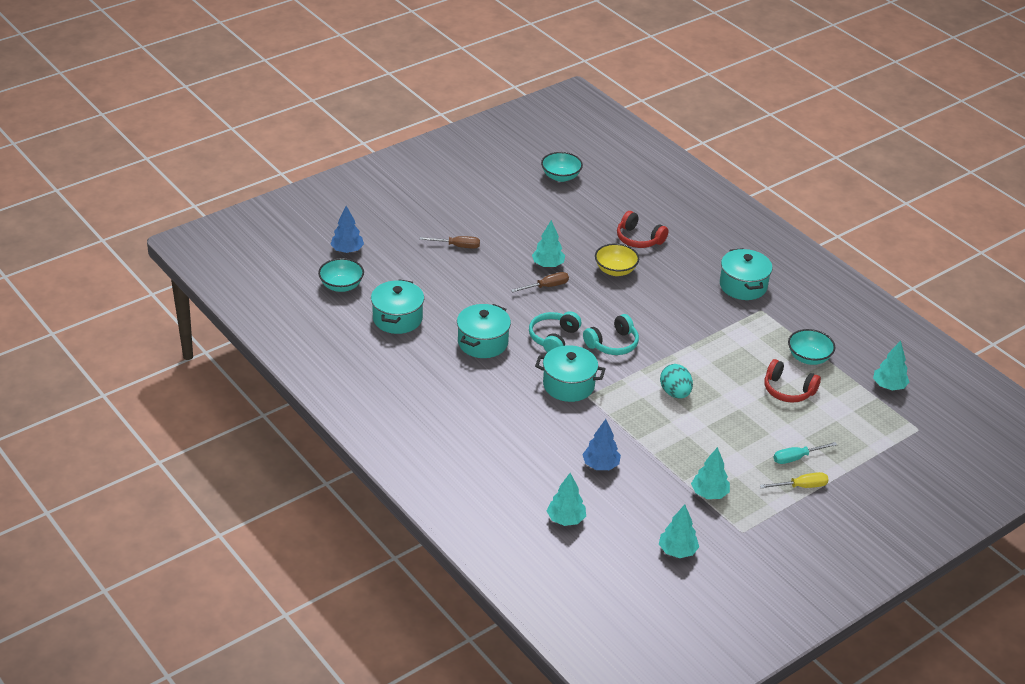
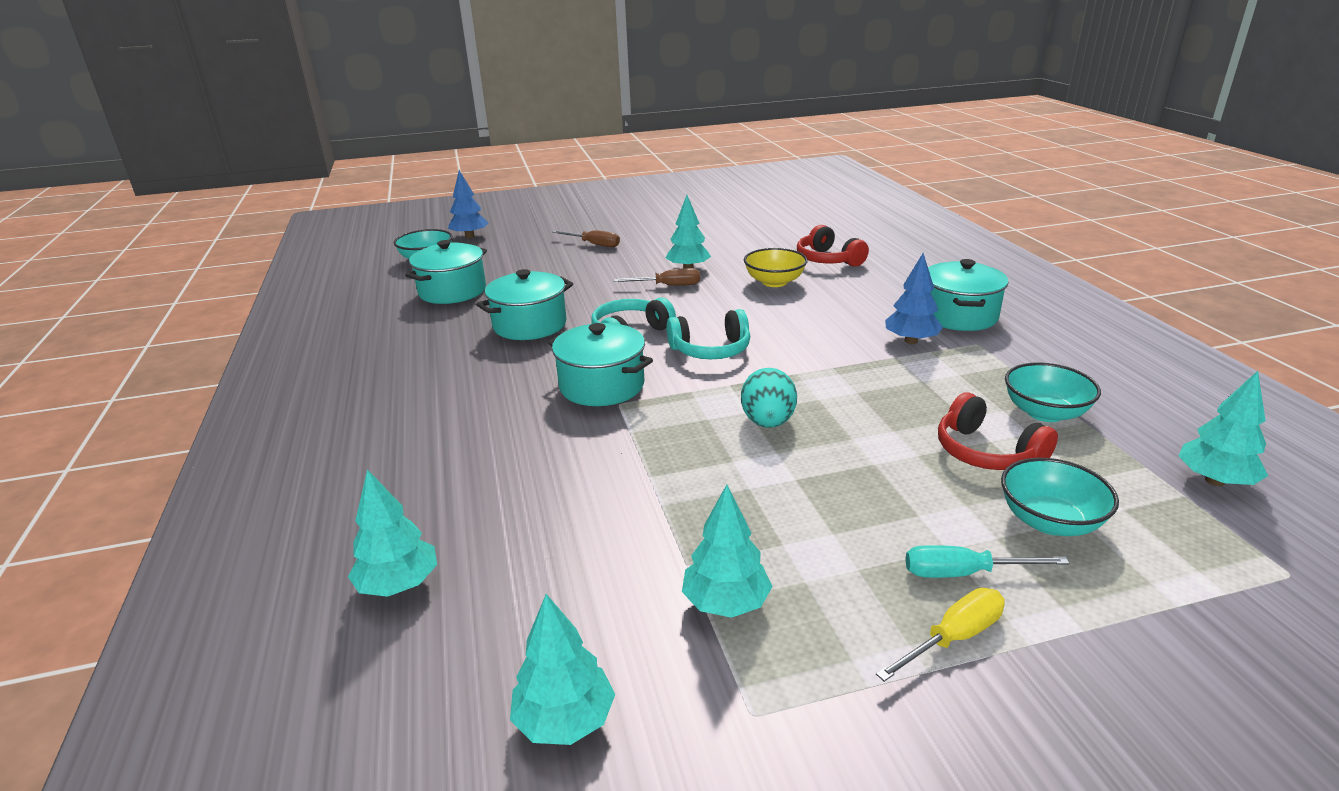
camera: 25 degrees right, 10 degrees down
(561, 177) = (767, 209): turquoise bowl -> turquoise bowl (1050, 521)
(600, 465) = (551, 504): blue tree -> blue tree (911, 341)
(801, 486) = (953, 638): yellow screwdriver -> yellow screwdriver turned 45 degrees counterclockwise

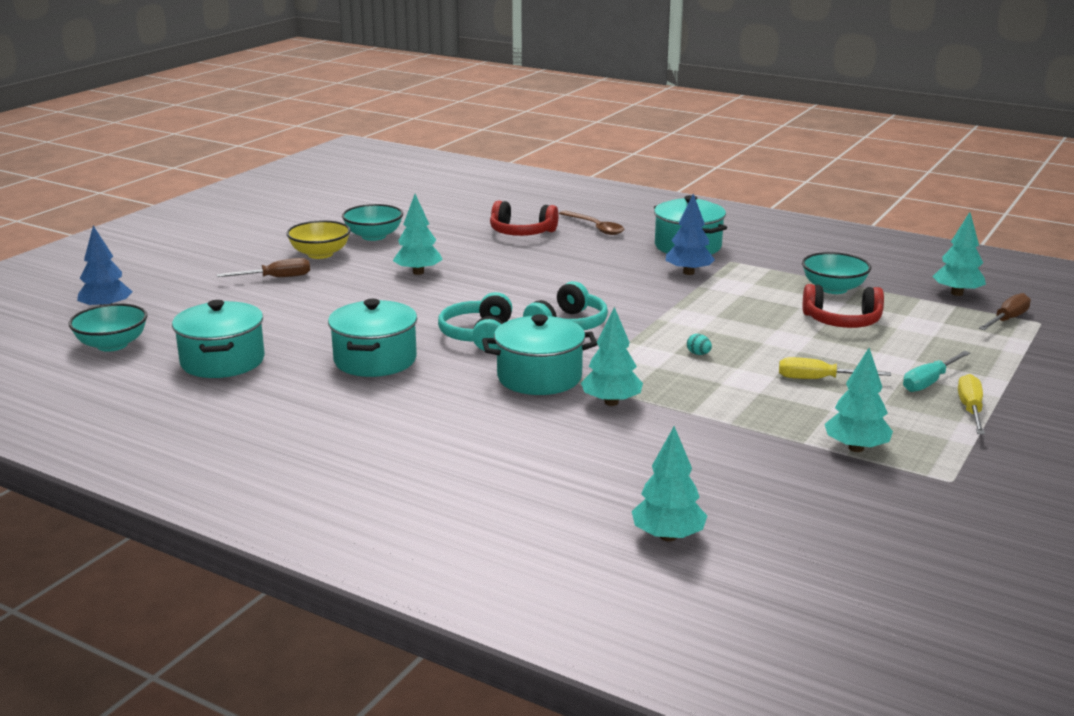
camera: 45 degrees left, 5 degrees down
(565, 720) = (883, 531): turquoise tree -> turquoise tree (611, 402)
(668, 286) = (431, 291): brown screwdriver -> brown screwdriver (1007, 319)
(768, 422) = (698, 354): turquoise egg -> turquoise egg, size x0.43
(774, 282) = (514, 262): yellow bowl -> yellow bowl (320, 254)
(835, 504) = (818, 379): none -> yellow screwdriver
(900, 273) = (595, 227): none -> brown spoon
(1050, 521) = (924, 342): turquoise bowl -> turquoise bowl (373, 236)

